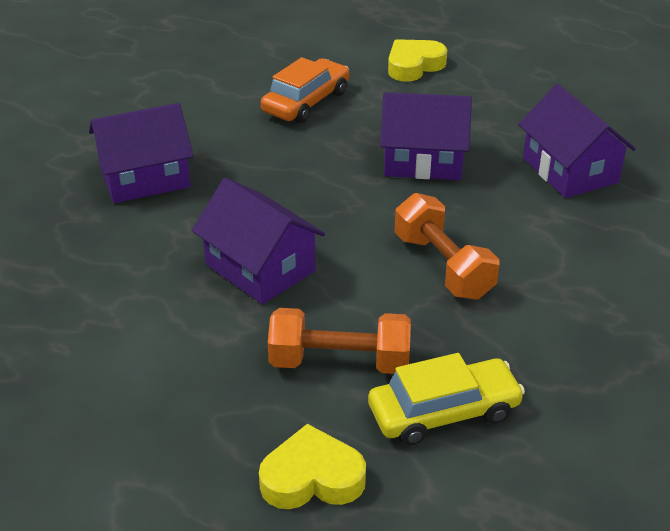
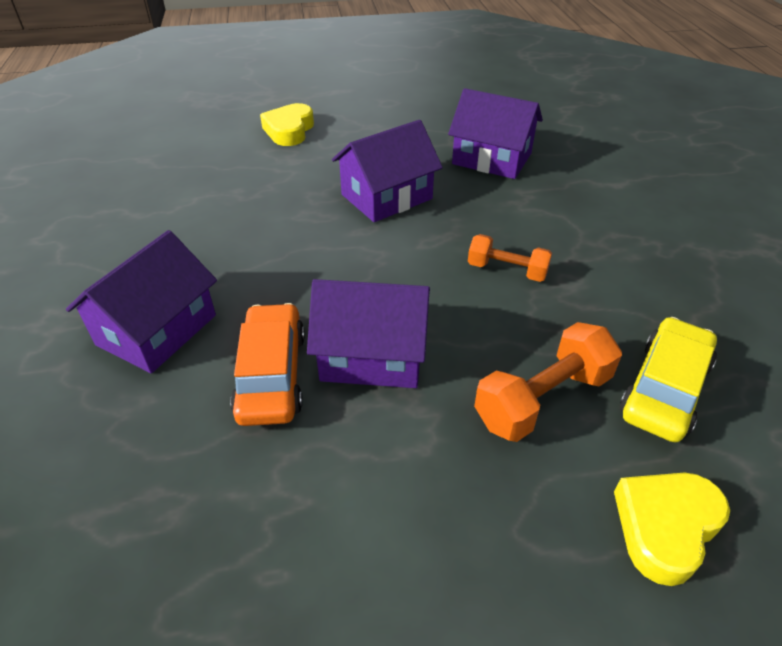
camera: 40 degrees left, 5 degrees up
(306, 102) = (235, 192): orange car -> orange car (272, 374)
(443, 266) = (507, 270): orange dumbbell -> orange dumbbell, size x0.65

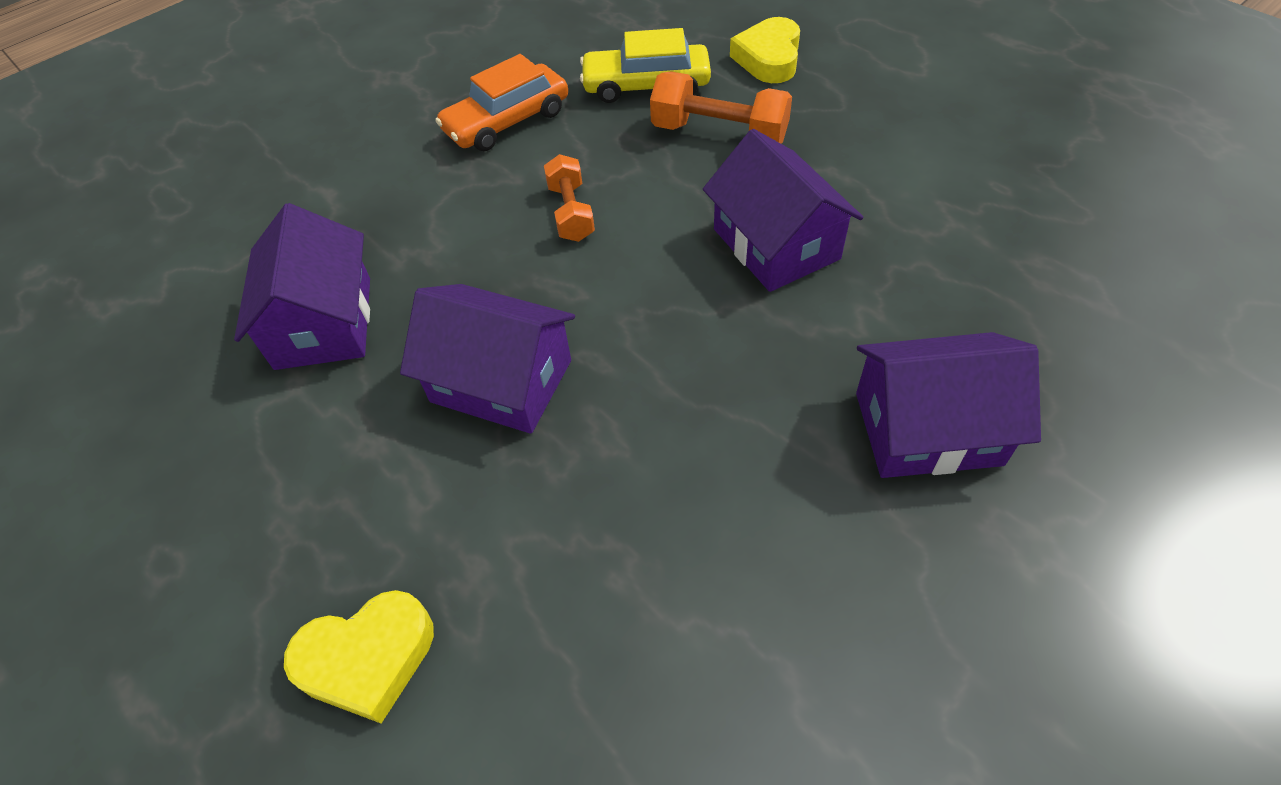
camera: 120 degrees left, 10 degrees up
(272, 374) = (870, 294): orange car -> orange car (507, 121)
(665, 527) = (768, 58): yellow heart -> yellow heart turned 90 degrees clockwise

